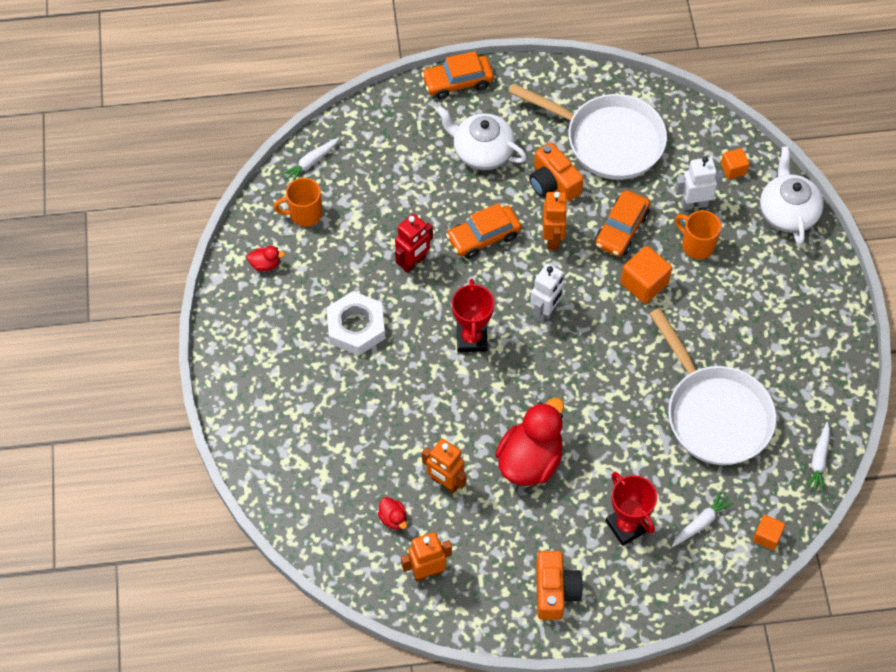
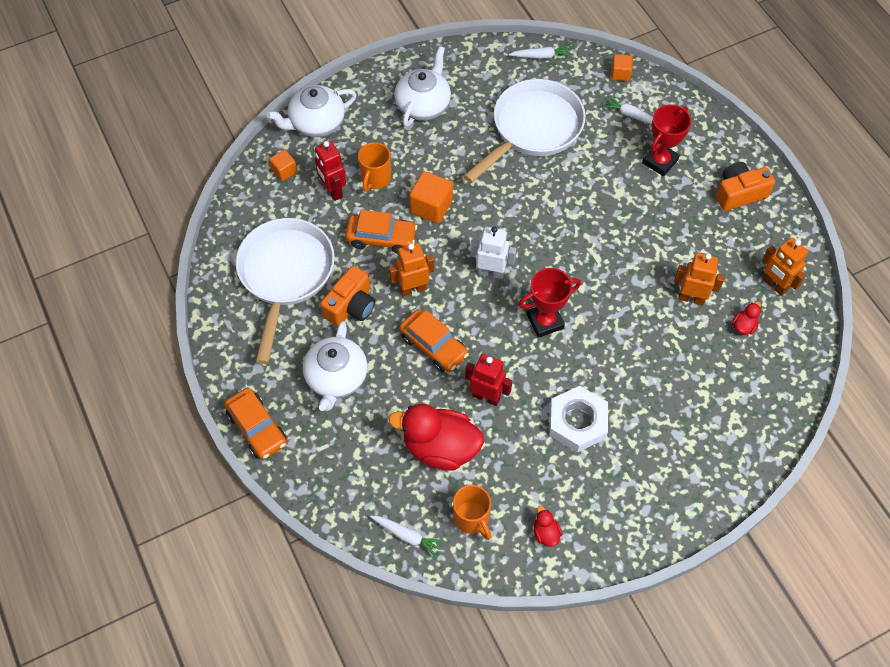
camera: 110 degrees left, 0 degrees up
(445, 482) = (691, 298): orange robot -> orange robot turned 90 degrees counterclockwise
(530, 460) = (638, 242): red duck -> red duck (440, 448)
(694, 204) = (333, 191): white robot -> red robot
(782, 318) = (423, 105): none -> white teapot

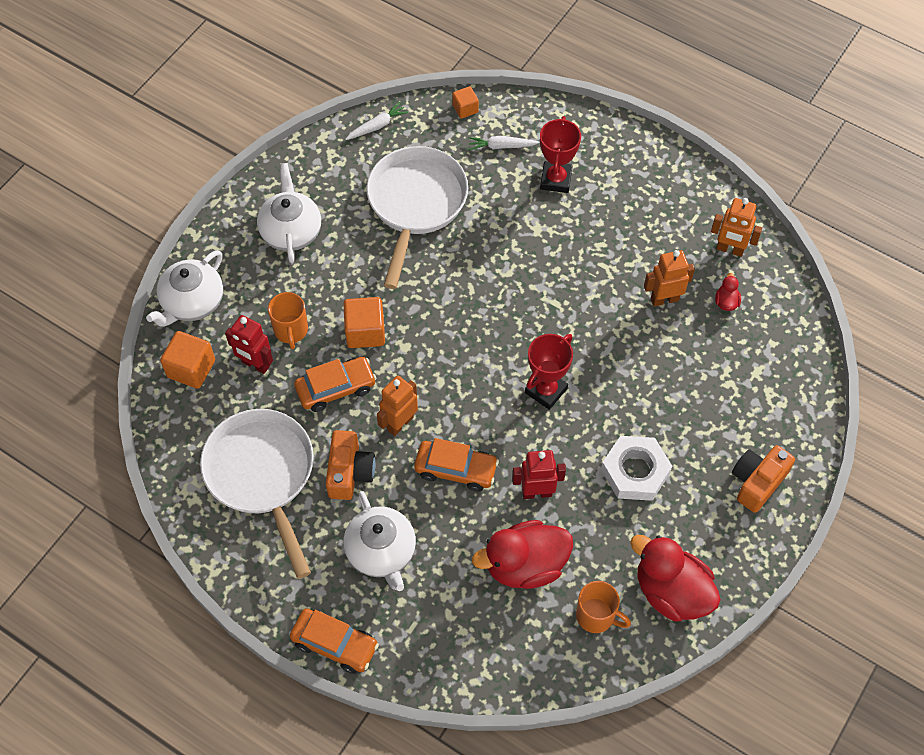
camera: 30 degrees left, 0 degrees up
(284, 171) = (191, 369): orange cube -> orange cube, size x1.67
(407, 536) = (547, 667): white carrot -> none
(491, 272) = (465, 368): white robot -> none
(546, 533) = (671, 592): red duck -> red duck, size x2.36
(739, 193) = (646, 176): orange camera -> orange camera (757, 482)

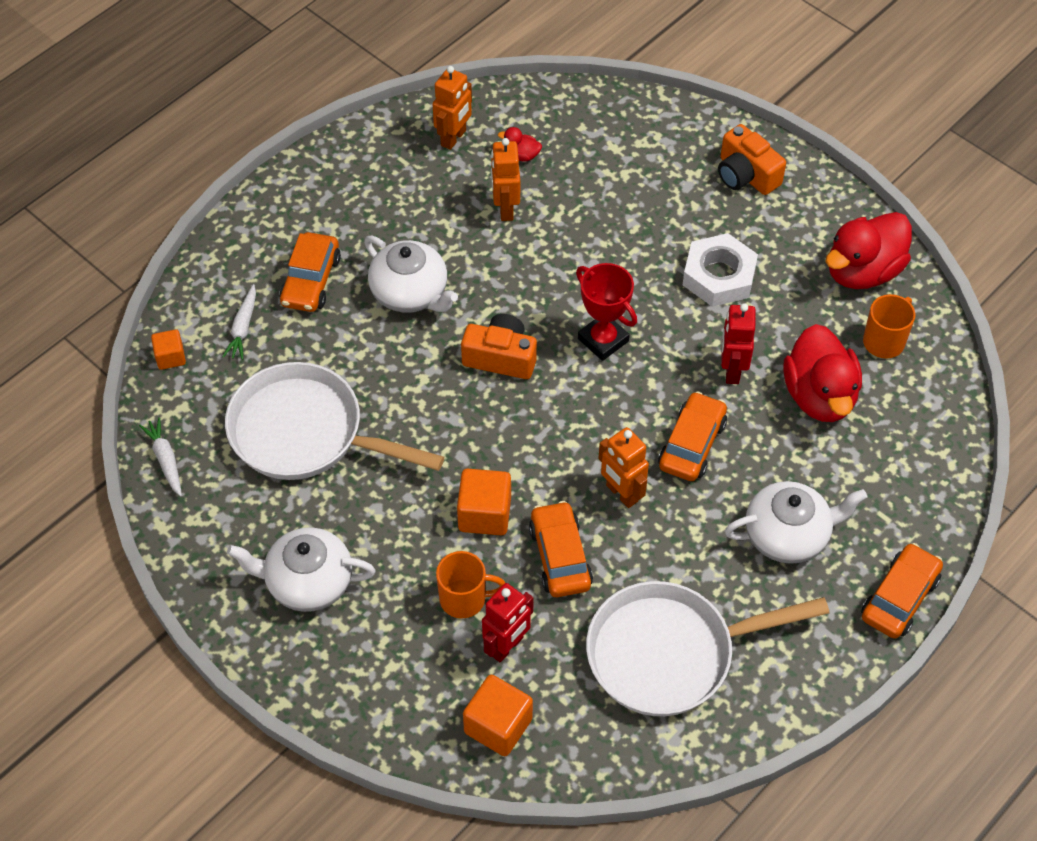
camera: 80 degrees left, 5 degrees down
(192, 302) = (393, 716): white teapot -> white teapot (410, 293)
(349, 472) = (679, 555): orange camera -> orange camera (501, 357)
(556, 180) = (311, 281): red trophy -> orange car

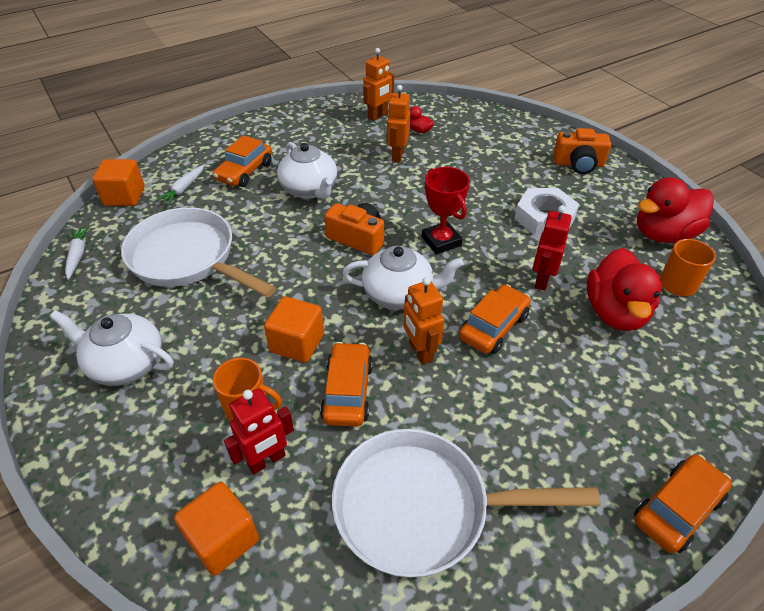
camera: 15 degrees right, 10 degrees down
(170, 357) = (124, 196): orange cube -> orange cube, size x1.67
(746, 175) = (578, 164): orange camera -> orange camera turned 60 degrees counterclockwise
(788, 535) = (567, 420): white teapot -> white teapot (399, 294)

